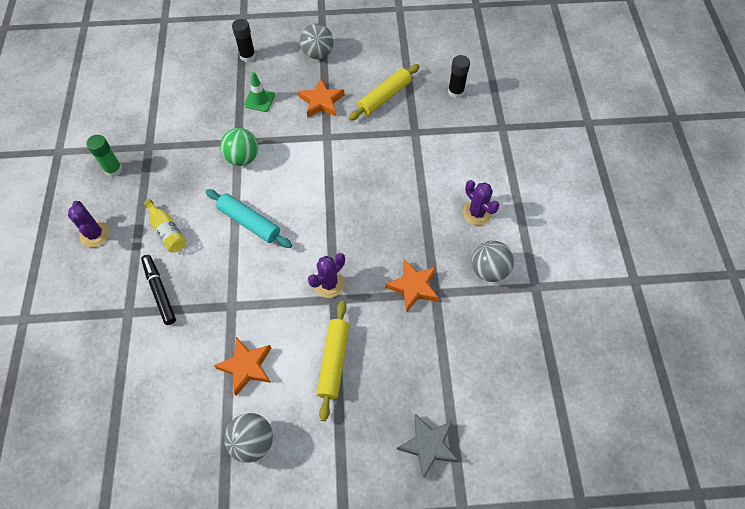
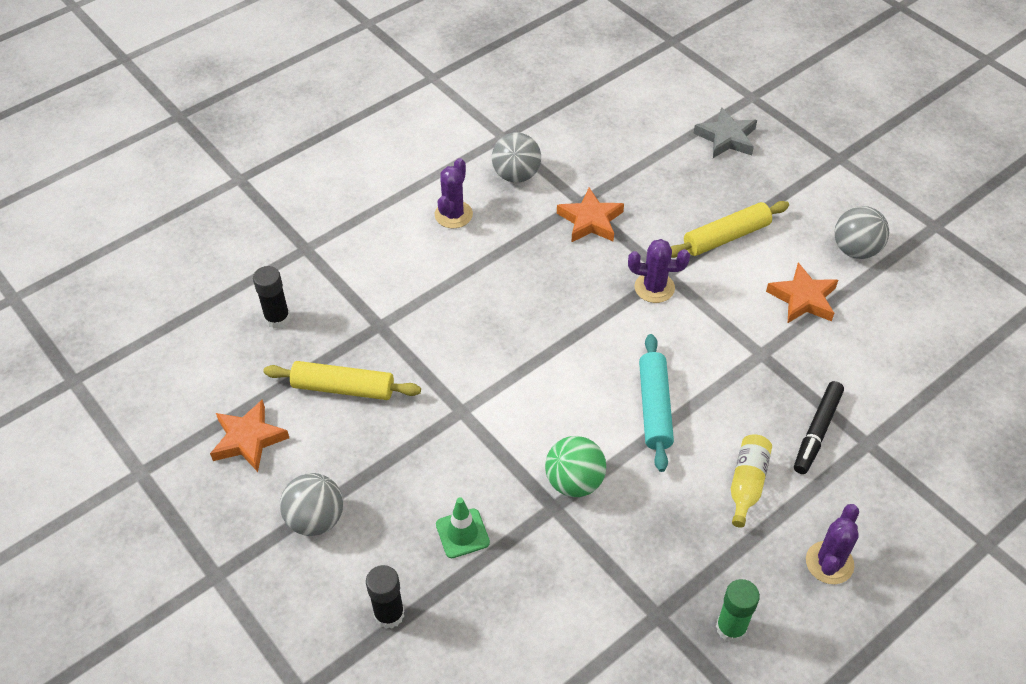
camera: 125 degrees left, 10 degrees down
(321, 102) = (407, 454): orange star -> orange star (248, 439)

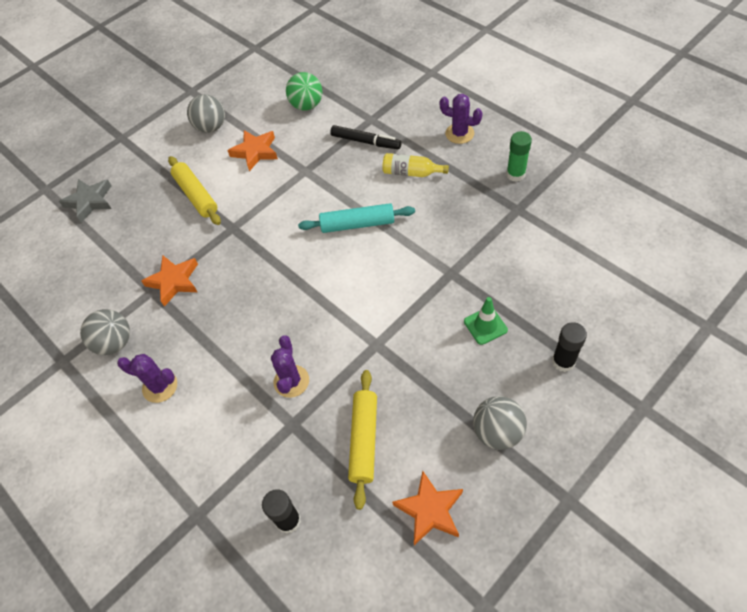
camera: 90 degrees left, 5 degrees up
(574, 482) = (428, 263): green ball -> green ball (307, 105)
(654, 288) = (246, 234): purple cactus -> purple cactus (291, 381)

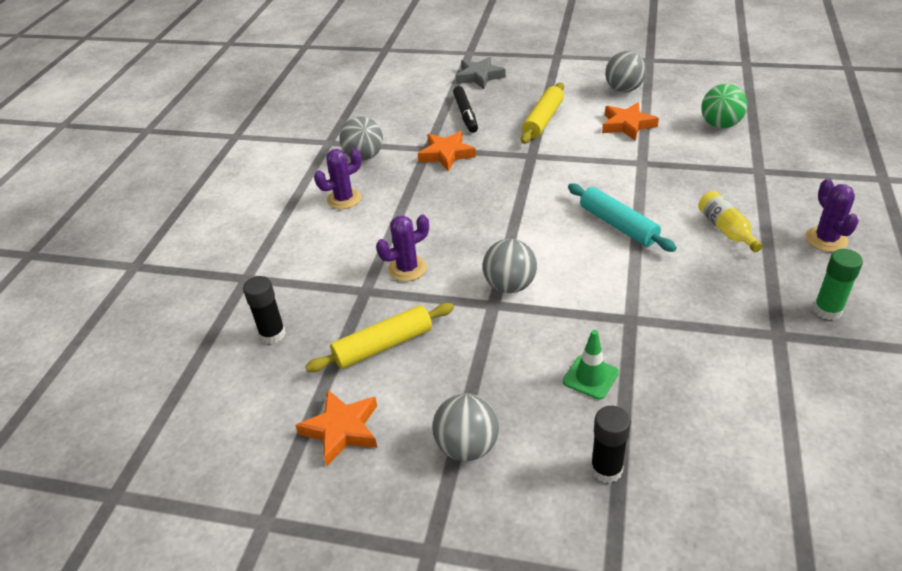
camera: 55 degrees right, 15 degrees down
(160, 386) = (344, 199): purple cactus -> purple cactus turned 75 degrees clockwise
(365, 142) = (725, 181): black marker -> black marker (465, 114)
(365, 323) = (510, 286): none -> grey ball

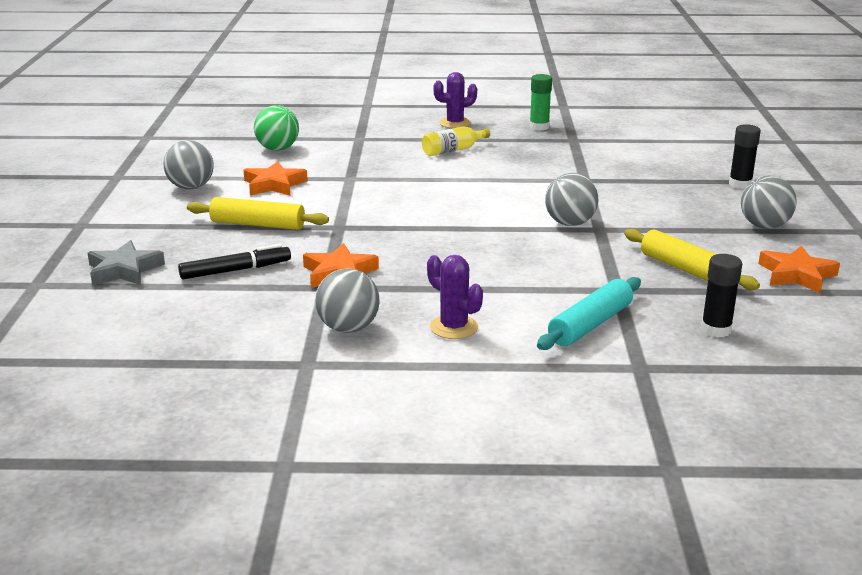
camera: 105 degrees left, 15 degrees down
(407, 268) = (570, 272): purple cactus -> none
(590, 377) = (659, 191): green traffic cone -> none
(618, 225) = (459, 185): turquoise rolling pin -> turquoise rolling pin (590, 324)

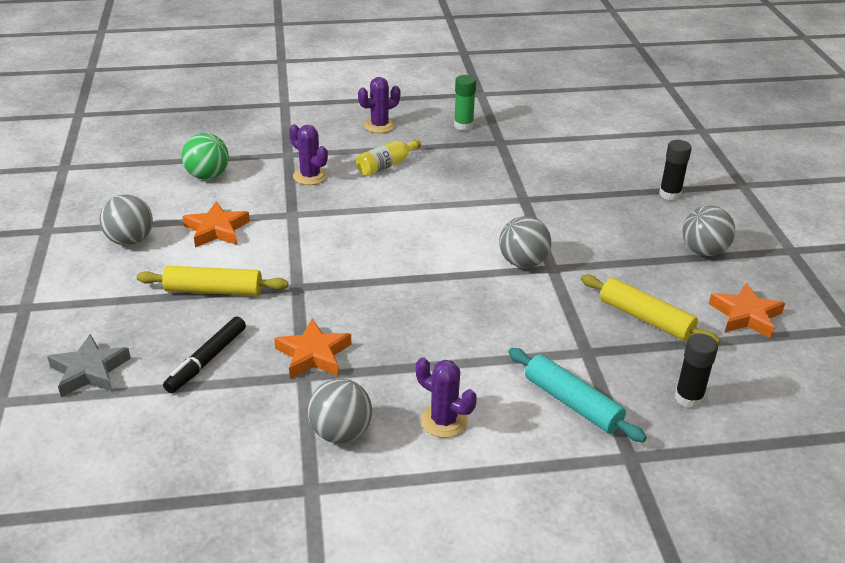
camera: 10 degrees left, 10 degrees up
(235, 270) = (207, 360): black marker -> black marker turned 150 degrees clockwise
(375, 154) = (310, 176): none -> purple cactus
(590, 324) = (572, 403): turquoise rolling pin -> turquoise rolling pin turned 75 degrees counterclockwise

